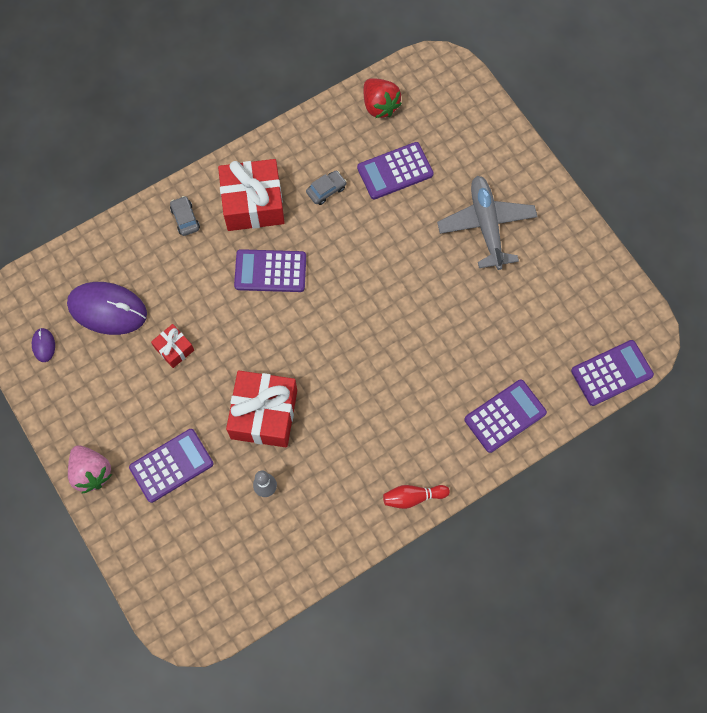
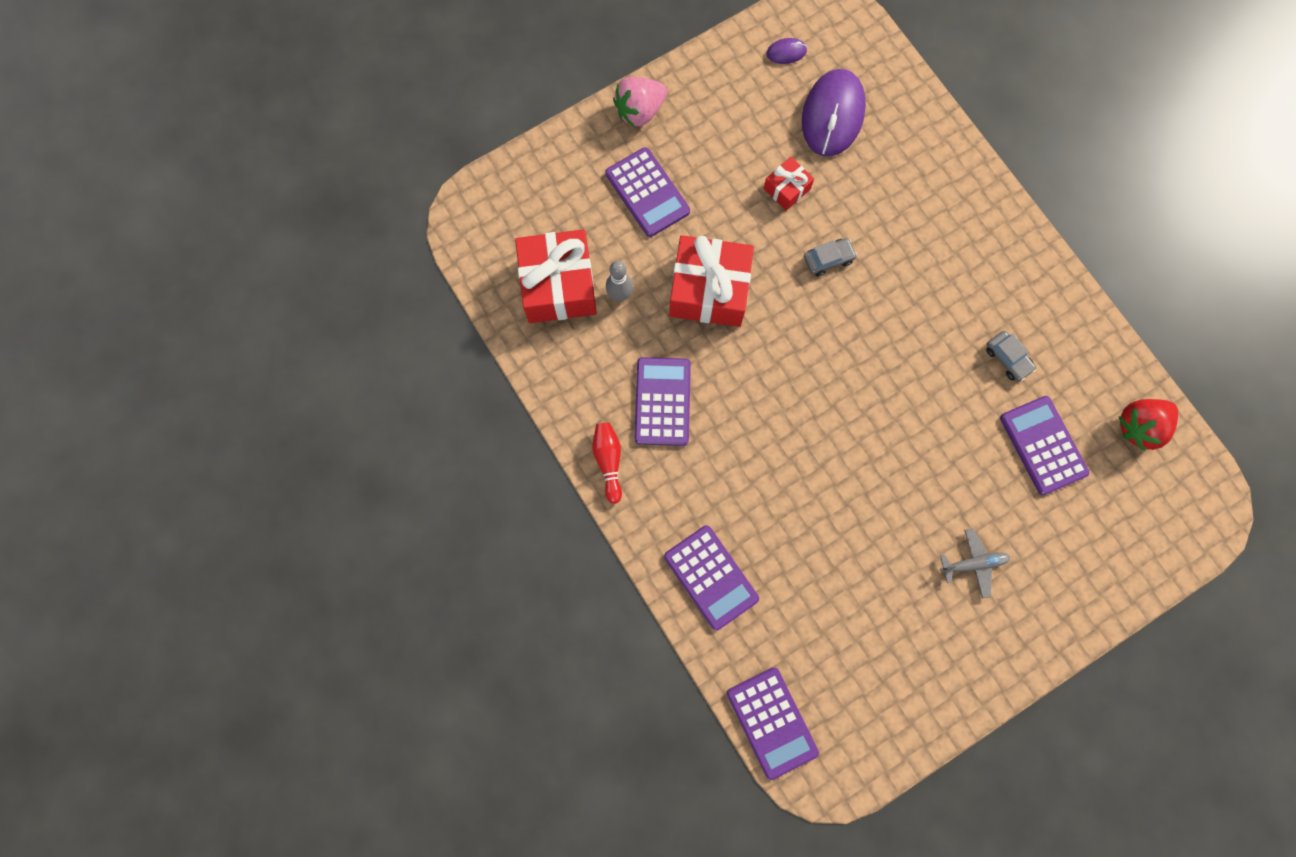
camera: 90 degrees right, 5 degrees up
(185, 219) = (954, 193): grey car -> grey car (828, 259)
(253, 203) = (981, 271): red gift -> red gift (558, 285)
(270, 271) = (891, 293): purple calculator -> purple calculator (662, 401)
(486, 225) = (973, 563): grey plane -> grey plane, size x0.52

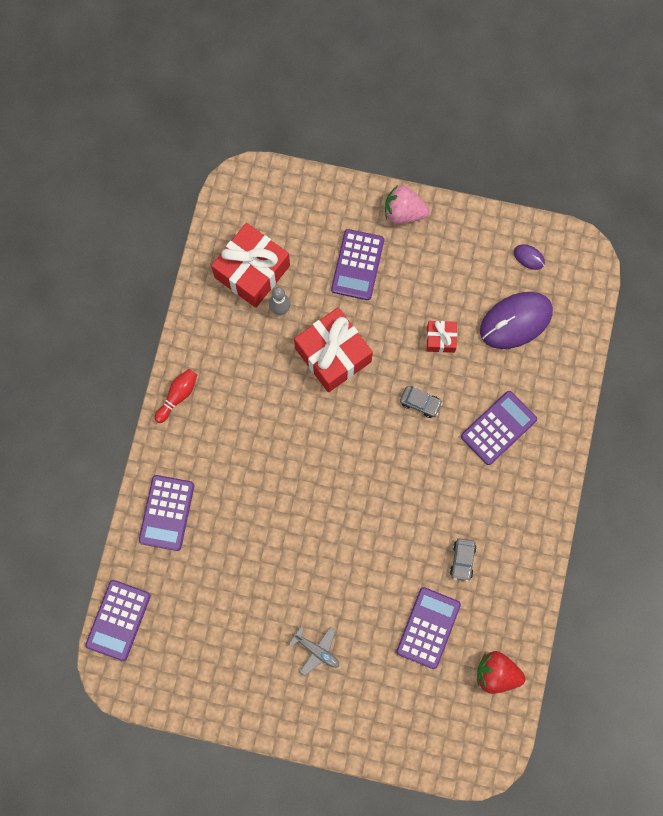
camera: 45 degrees right, 0 degrees up
(662, 401) = (241, 392): purple calculator -> purple calculator (498, 428)

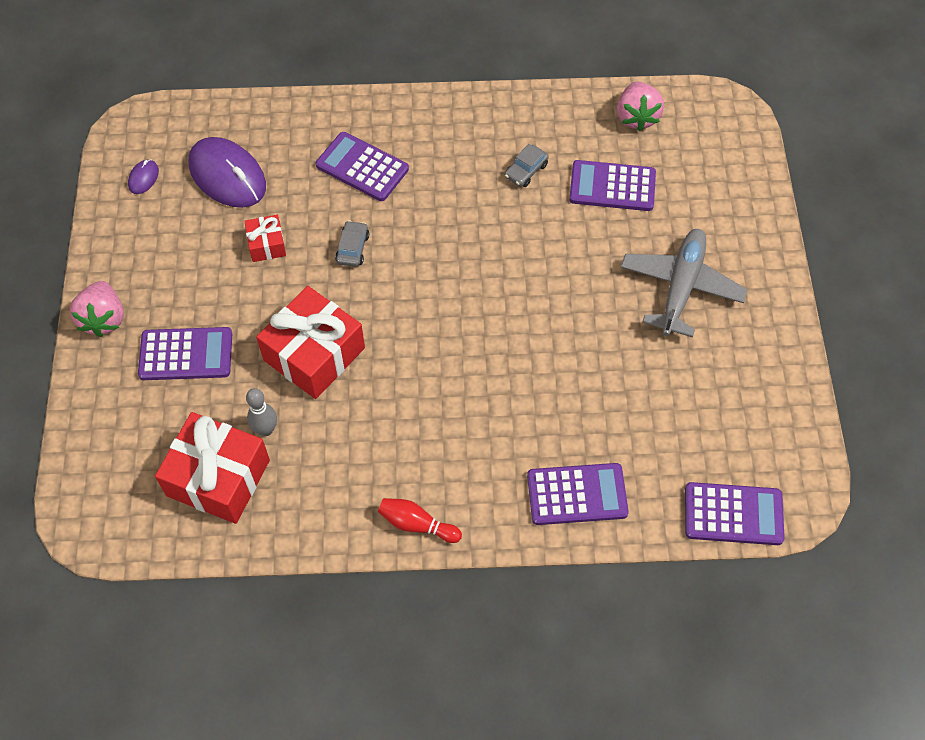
camera: 105 degrees left, 15 degrees down
(316, 650) = (680, 287): grey plane -> grey plane, size x1.92
(462, 560) = (526, 170): grey car -> grey car turned 135 degrees clockwise
(496, 674) = (636, 117): red strawberry -> pink strawberry

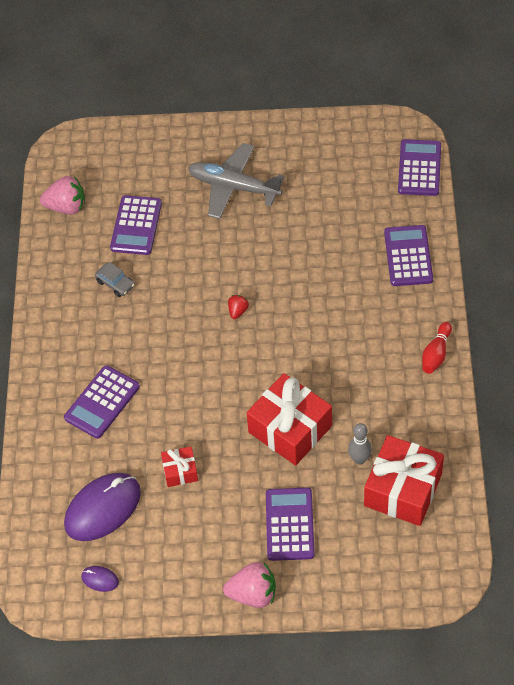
camera: 85 degrees left, 5 degrees down
(353, 248) = (187, 406): grey car -> none
(486, 296) = (238, 311): none -> red strawberry

